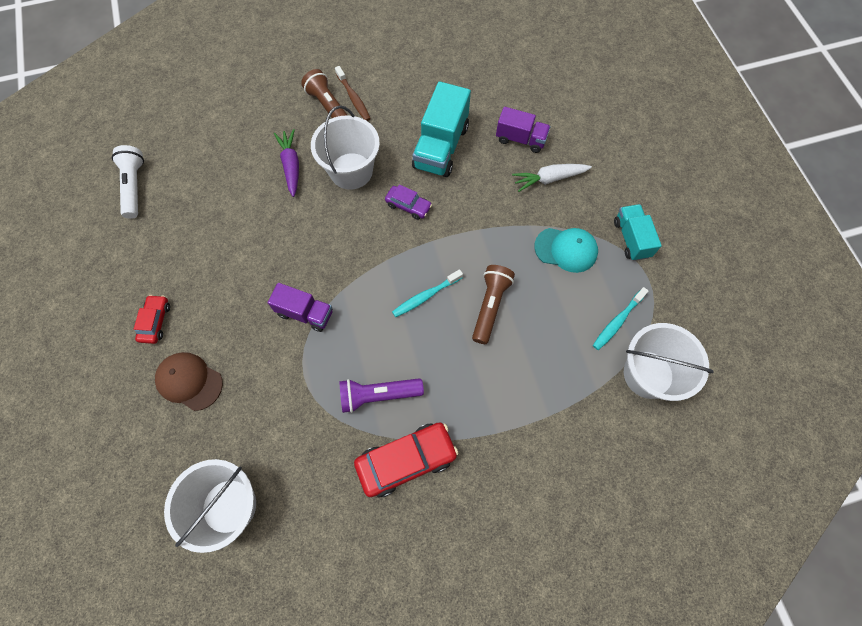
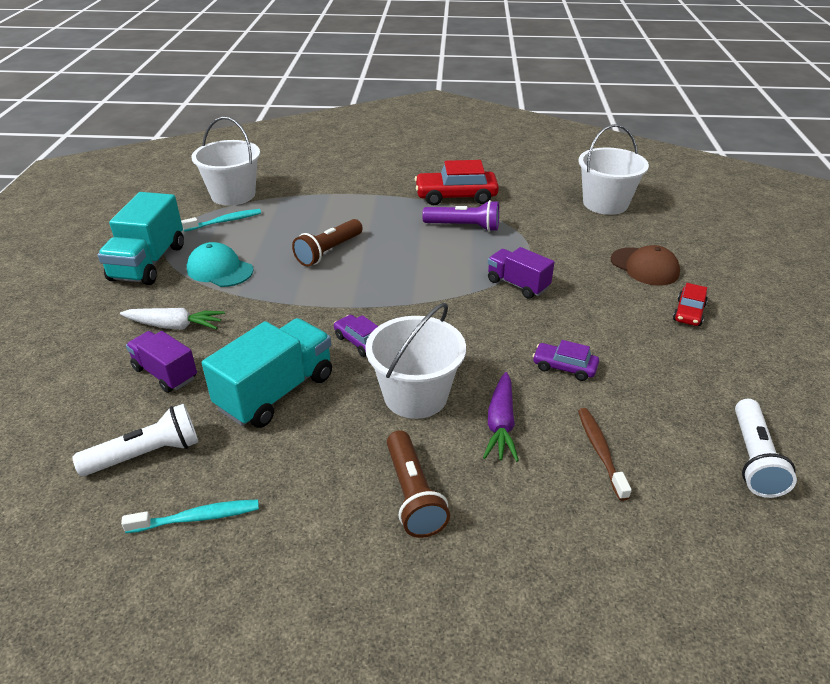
camera: 160 degrees left, 30 degrees down
(255, 226) = (564, 367): none -> purple car
(353, 98) = (364, 499): brown toothbrush -> brown toothbrush (600, 451)
(425, 296) = (387, 270): turquoise toothbrush -> turquoise toothbrush (197, 518)
(485, 87) = (146, 454): none -> white flashlight
(631, 239) = (148, 263): turquoise truck -> turquoise truck, size x1.61

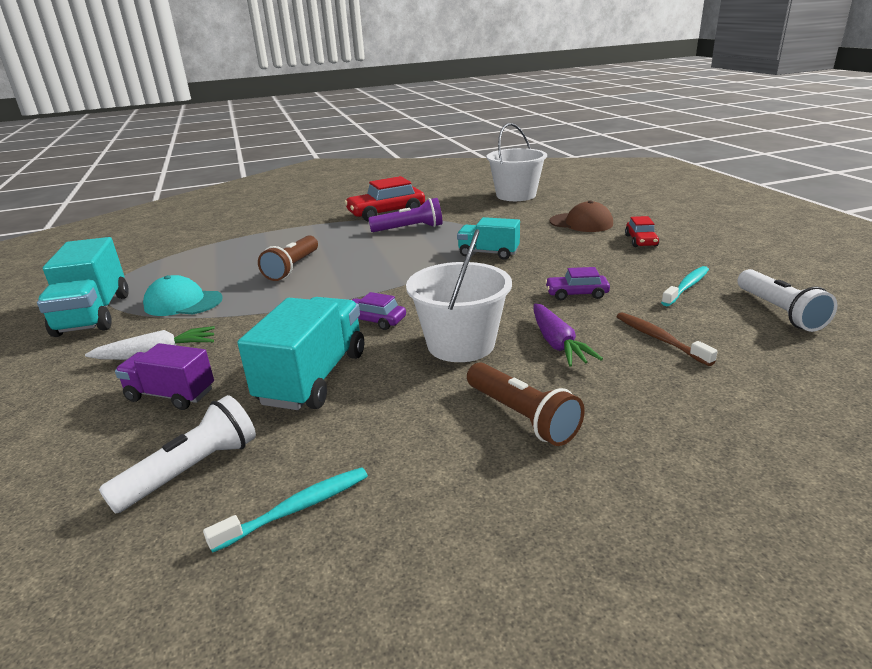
camera: 20 degrees left, 10 degrees down
(225, 221) = (165, 269): turquoise toothbrush -> turquoise toothbrush (686, 287)
(233, 195) = (162, 250): white bucket -> none
(517, 284) = (488, 253): purple truck -> turquoise truck

